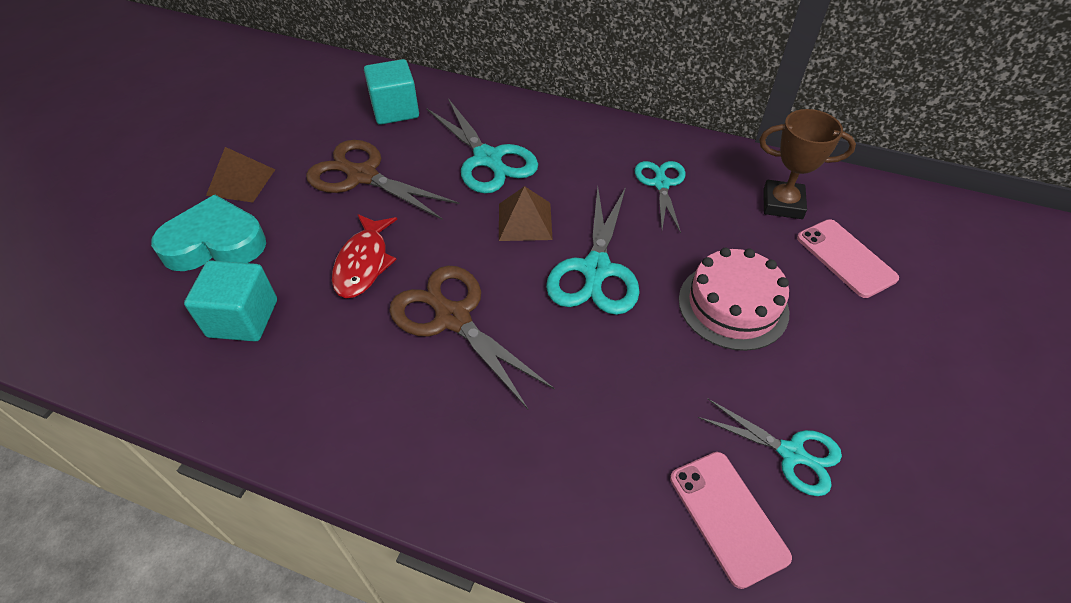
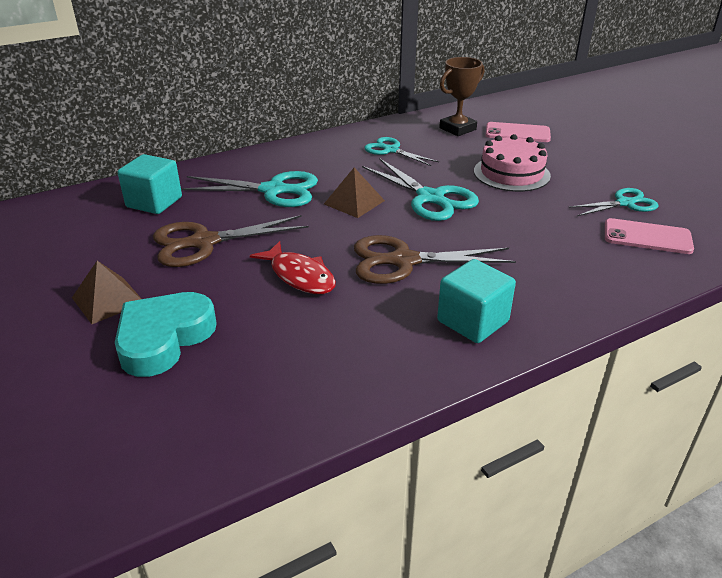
camera: 50 degrees left, 15 degrees down
(243, 318) = (276, 352): turquoise cube -> turquoise cube (472, 321)

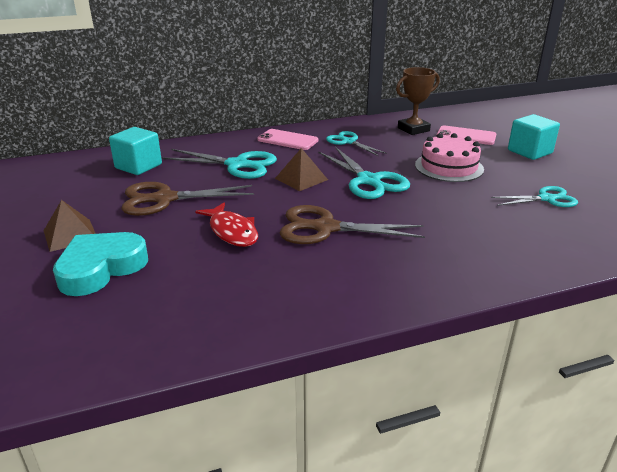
camera: 10 degrees right, 5 degrees down
(472, 321) = (368, 282): turquoise cube -> turquoise cube (529, 152)
(647, 237) = (559, 228): pink phone -> pink phone (287, 140)

